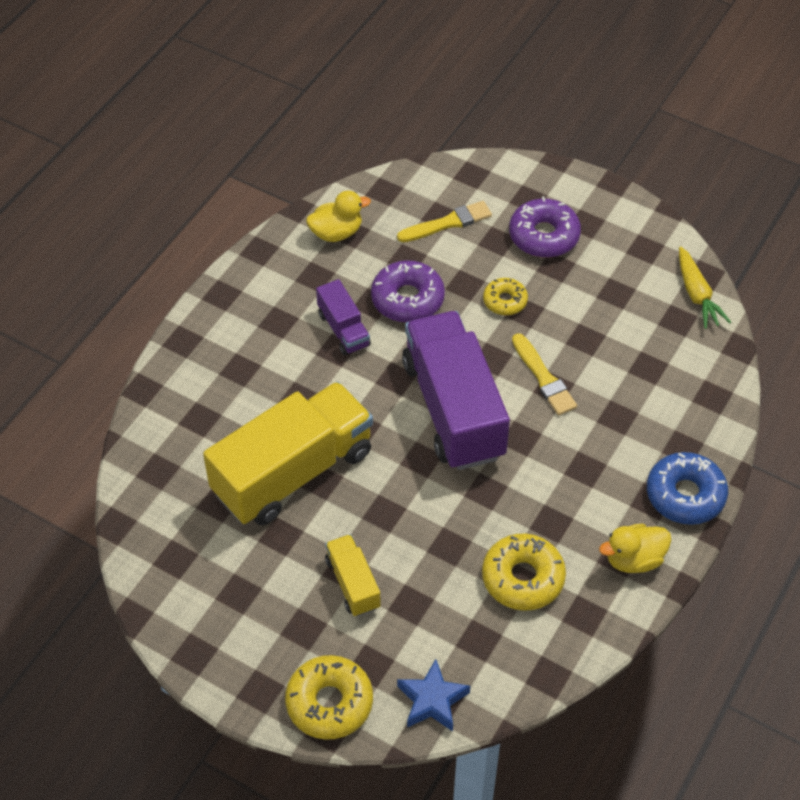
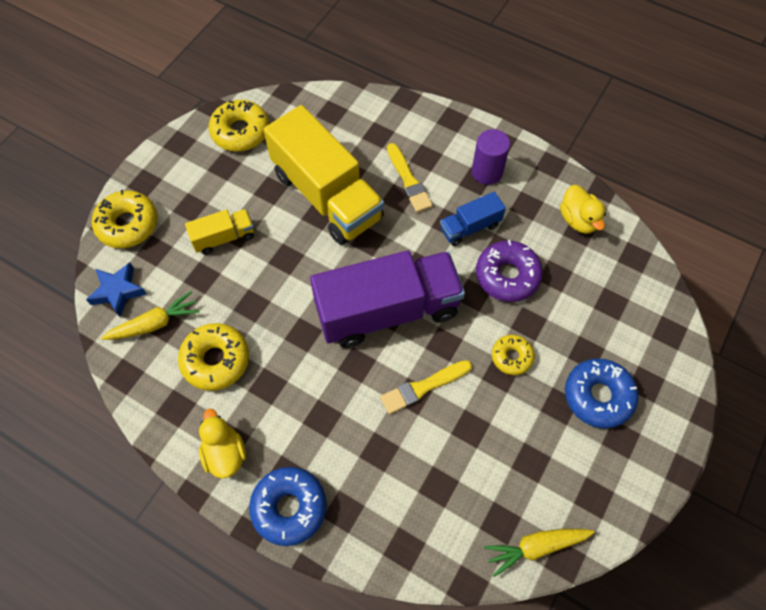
camera: 90 degrees right, 10 degrees up
(181, 577) = (240, 132): none -> yellow donut
(266, 310) = (487, 172): none -> purple cylinder
(343, 329) = (470, 227): purple truck -> blue truck
(448, 223) = (602, 310): yellow brush -> yellow brush (408, 180)
(477, 650) = (155, 324): none -> yellow carrot
(544, 236) = (598, 396): purple donut -> blue donut

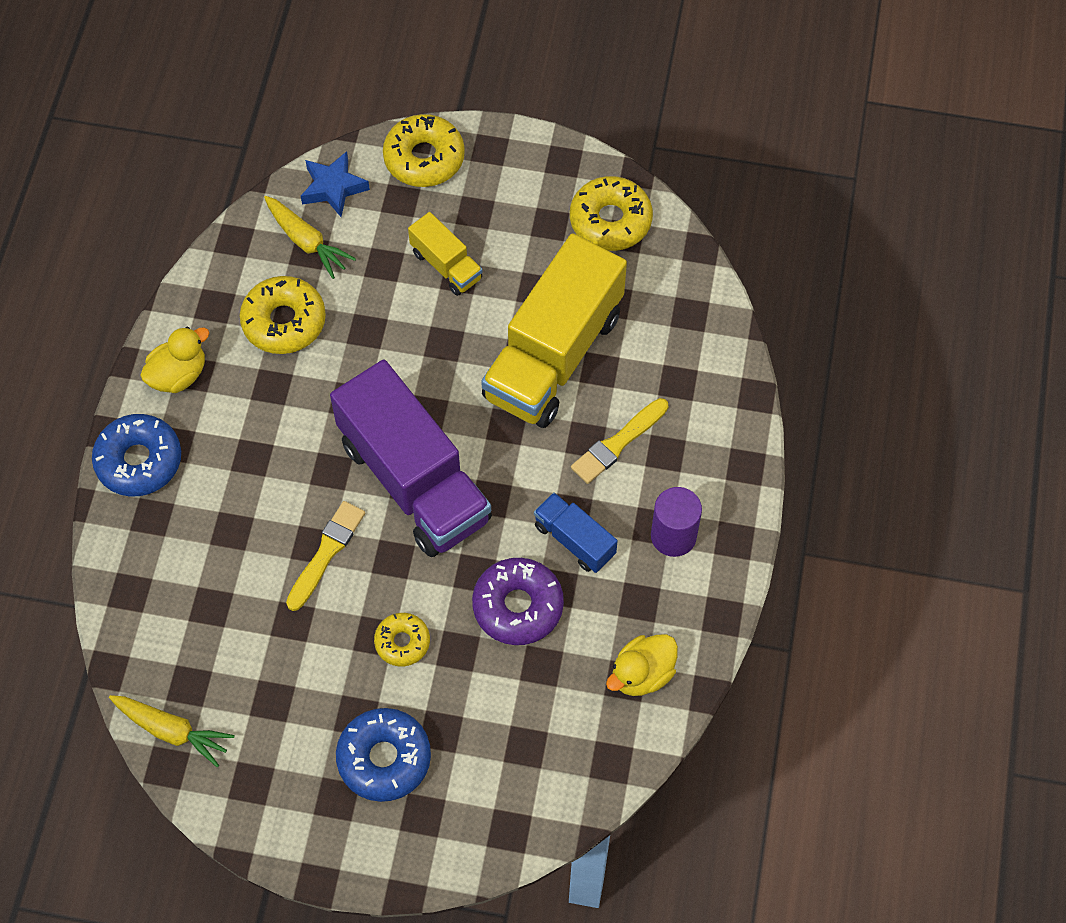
camera: 70 degrees right, 0 degrees up
(423, 387) = (326, 552): yellow brush -> yellow brush turned 75 degrees clockwise
(536, 547) = (172, 731): yellow carrot -> yellow carrot turned 150 degrees clockwise

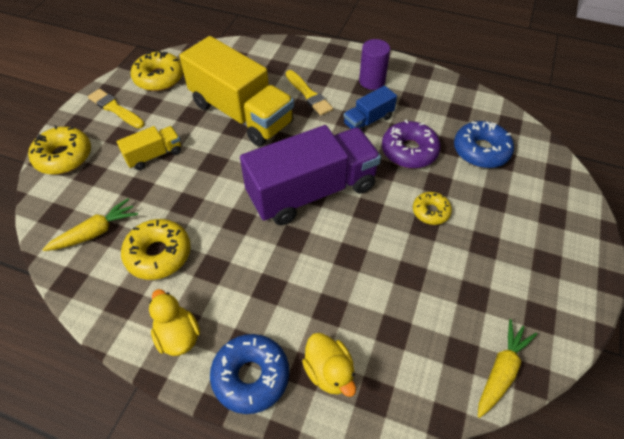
camera: 80 degrees left, 10 degrees down
(326, 552) = (358, 248): yellow brush -> yellow brush (115, 109)
(333, 188) = (57, 210): blue star -> none
(384, 758) = (515, 231): blue donut -> blue donut (481, 151)
(642, 674) = (455, 104): yellow duck -> yellow duck (329, 372)

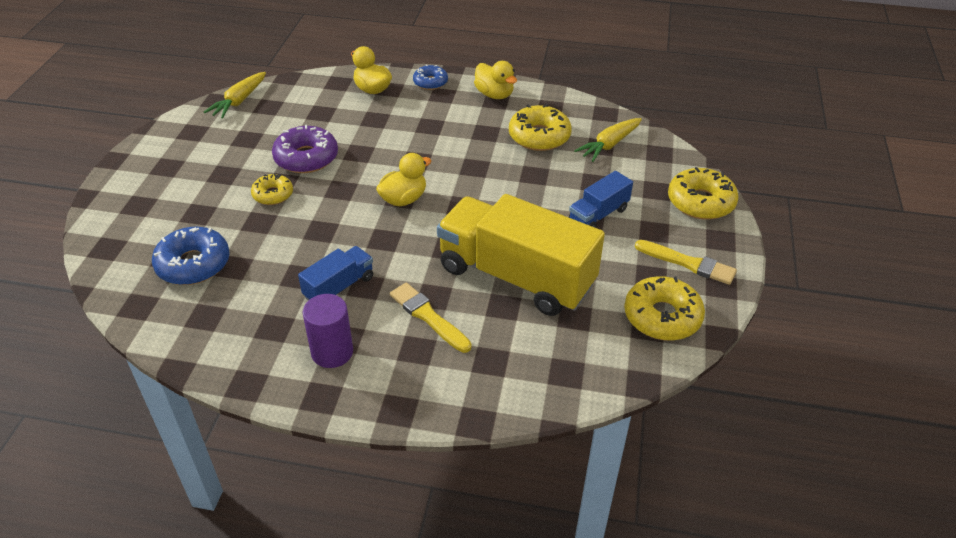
camera: 170 degrees right, 10 degrees down
(154, 155) = (598, 215): yellow truck -> blue truck
(251, 376) = (430, 82): blue donut -> blue donut, size x0.61
(312, 191) = (403, 199): purple truck -> yellow duck
(409, 151) = (287, 254): purple donut -> purple donut (306, 158)

